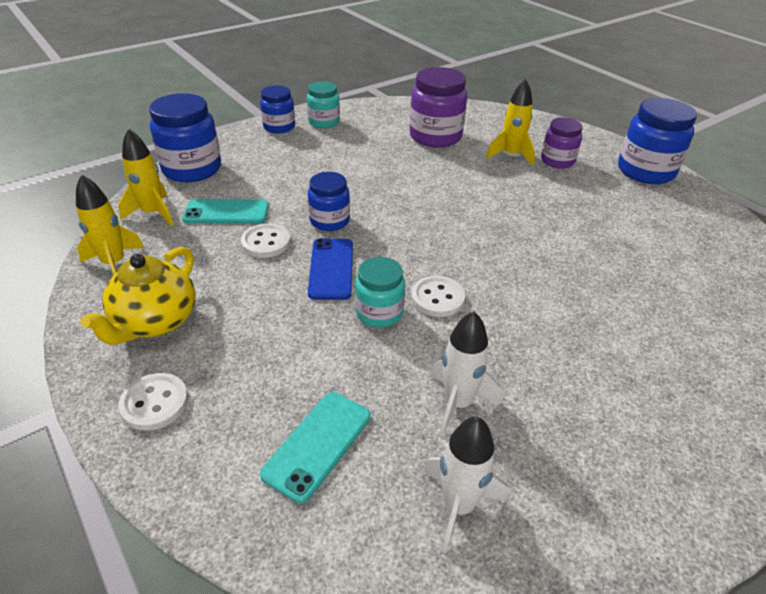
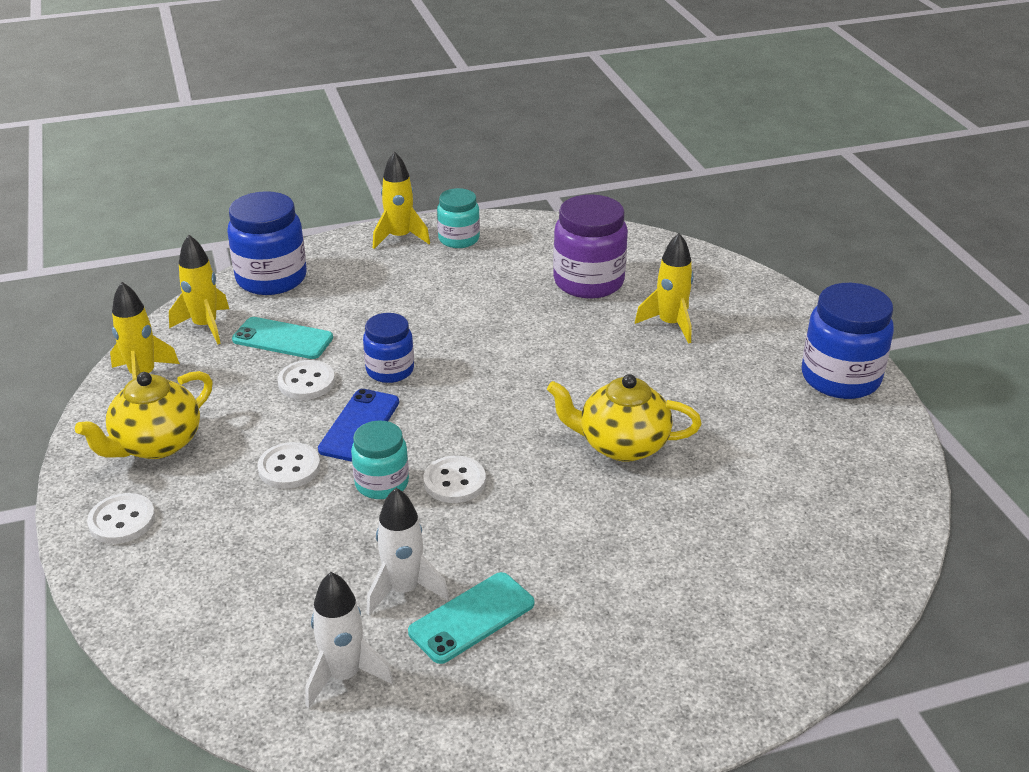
camera: 20 degrees right, 5 degrees down
(279, 127) = (400, 237): blue jar -> yellow rocket
(291, 316) = (289, 468): none -> white button
(317, 444) = (247, 592): turquoise phone -> turquoise phone (471, 618)
(541, 243) = (621, 445): none -> yellow teapot
(557, 161) = (727, 343): purple jar -> none

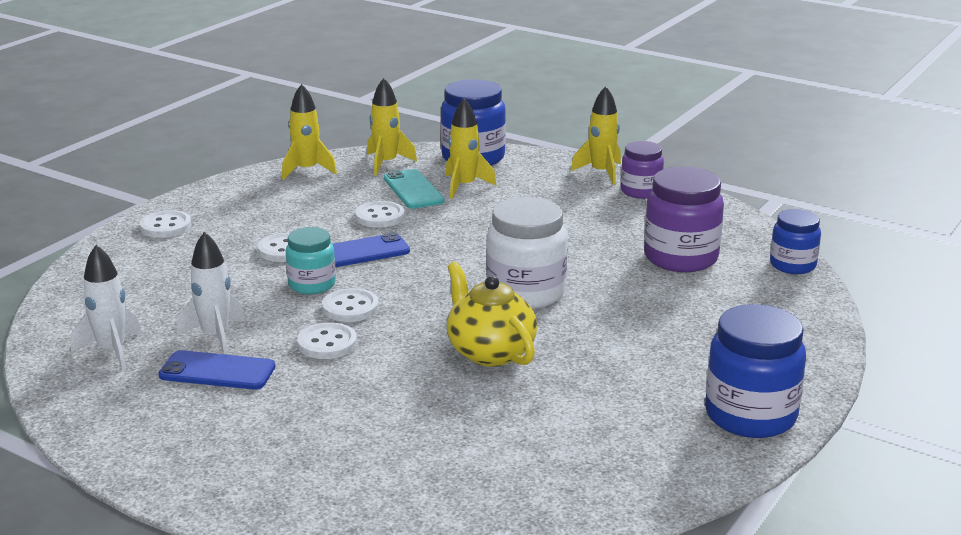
camera: 50 degrees right, 10 degrees down
(156, 444) = (248, 203): yellow teapot -> none
(390, 370) = (438, 236): blue jar -> blue jar (792, 265)
(459, 239) = (641, 191): turquoise jar -> purple jar
(471, 618) = (217, 371): turquoise phone -> blue phone
(502, 526) = (327, 343): none -> white button
(549, 378) = (526, 293): none -> white jar
(670, 324) = (685, 311): yellow rocket -> yellow rocket (464, 186)

